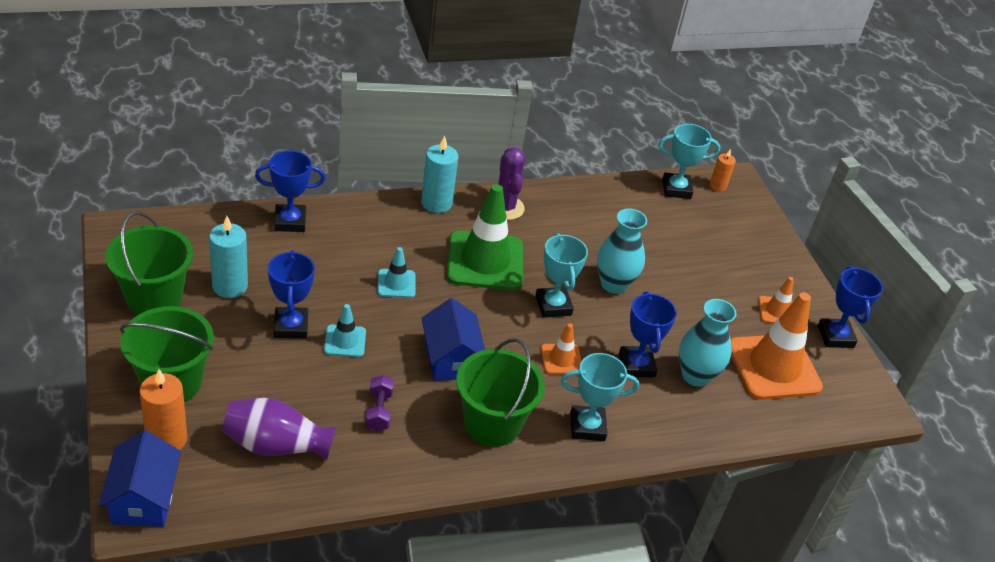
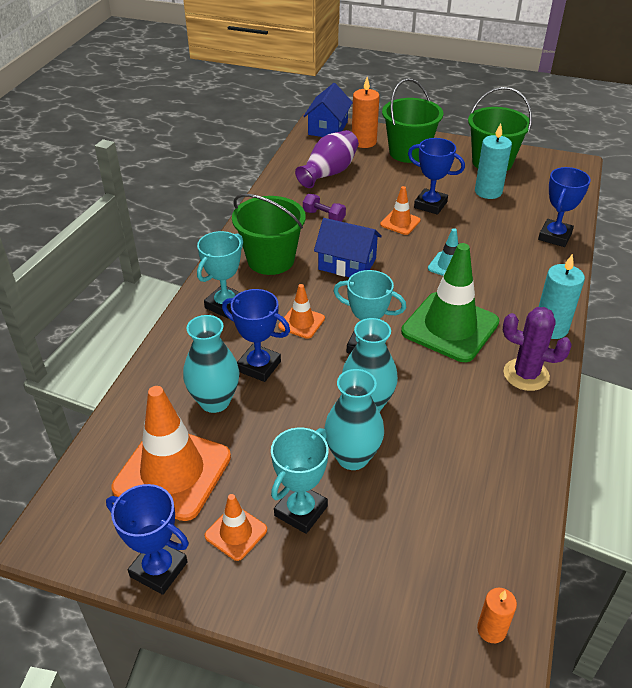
camera: 130 degrees right, 0 degrees up
(143, 498) = (328, 128): blue house -> blue house turned 75 degrees clockwise
(345, 341) = (400, 222): turquoise traffic cone -> orange traffic cone
(667, 276) = (352, 457): none -> turquoise vase
(676, 189) = (503, 567): turquoise trophy -> turquoise trophy (301, 511)

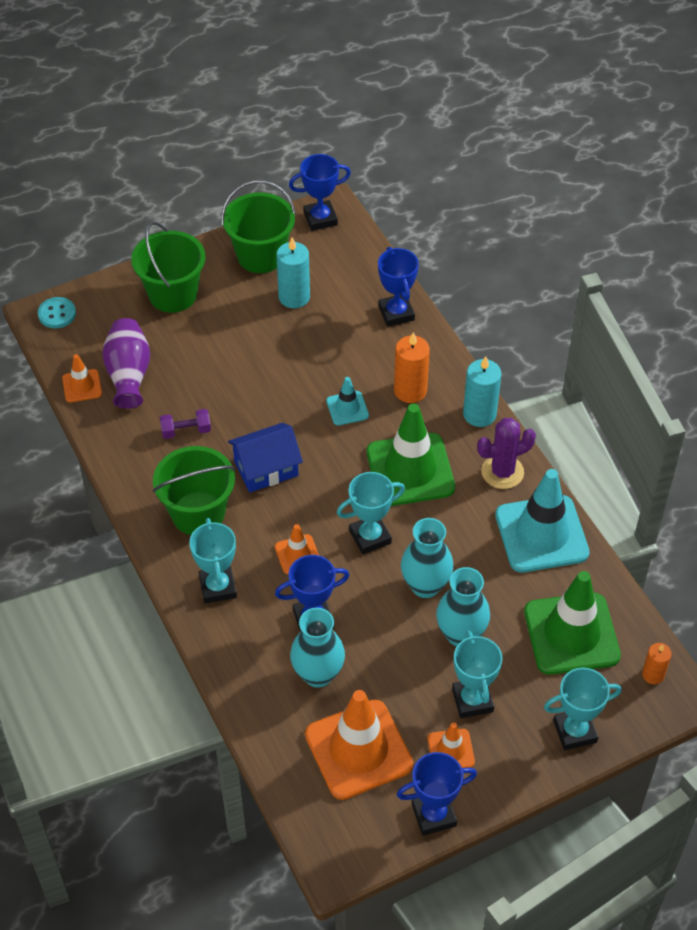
camera: 45 degrees left, 10 degrees up
(328, 128) = (57, 314): blue house -> turquoise button
(357, 612) = (575, 731): none -> turquoise trophy
(364, 142) = (115, 309): orange candle -> orange candle (410, 391)
(400, 222) = (259, 389): orange traffic cone -> orange traffic cone (82, 386)
(430, 205) = (262, 349): blue trophy -> blue trophy (320, 219)
(449, 531) = (571, 634): none -> green traffic cone
(510, 438) = (541, 534): none -> turquoise traffic cone

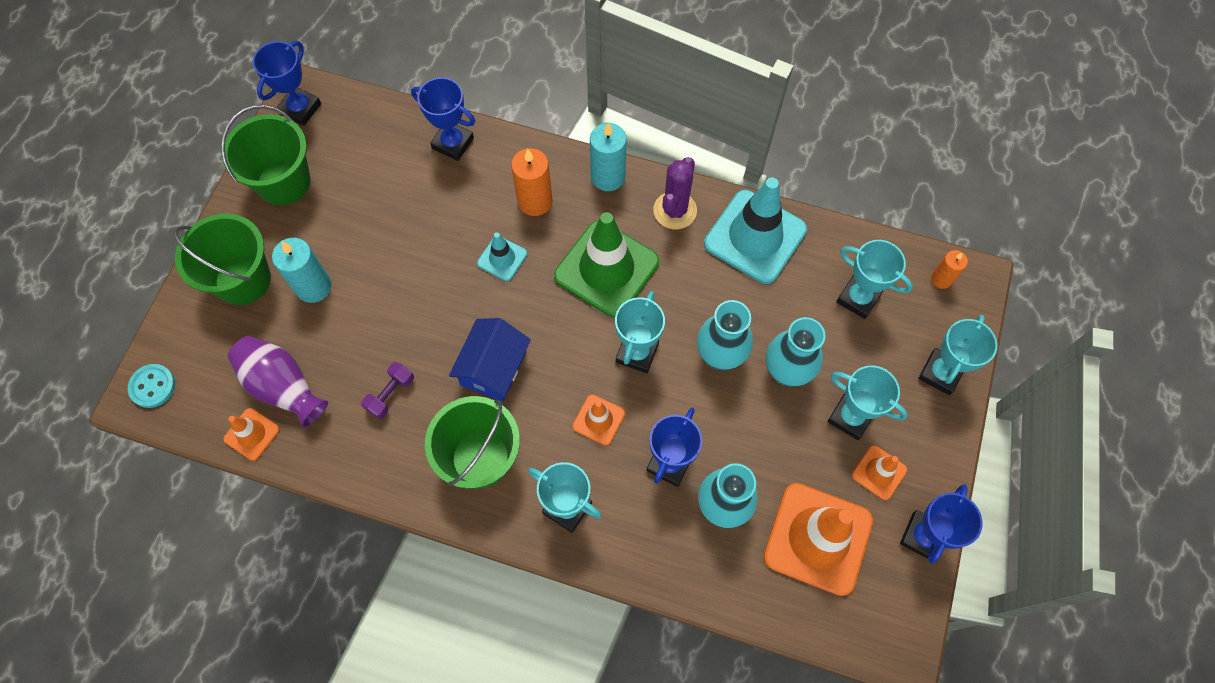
camera: 45 degrees left, 15 degrees up
(294, 297) = (353, 196): turquoise candle -> turquoise candle (313, 287)
(571, 634) = (858, 298): green traffic cone -> turquoise trophy

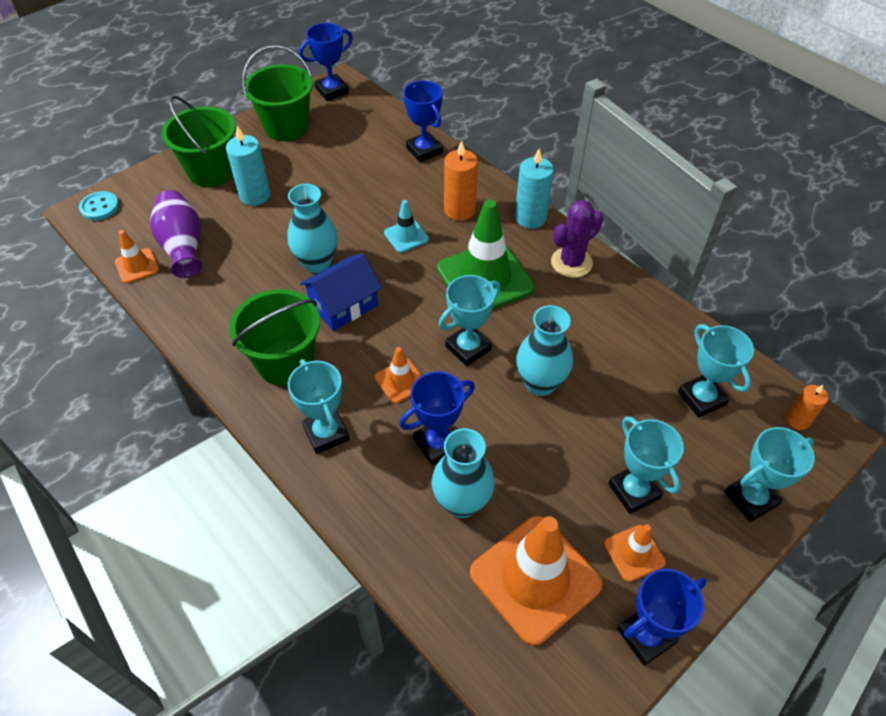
camera: 30 degrees right, 15 degrees down
(390, 394) = (253, 286): purple dumbbell -> none
(755, 237) = (631, 310): turquoise traffic cone -> none
(786, 371) = (594, 424): turquoise vase -> turquoise vase (317, 263)

